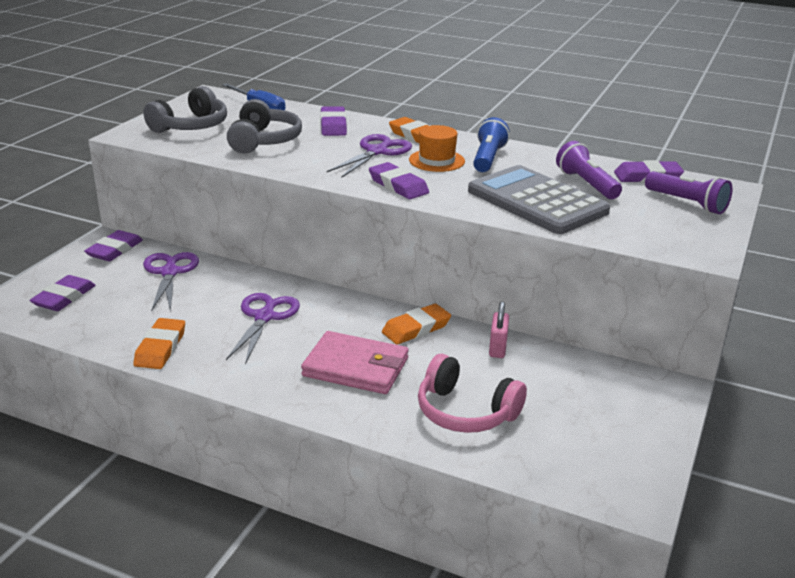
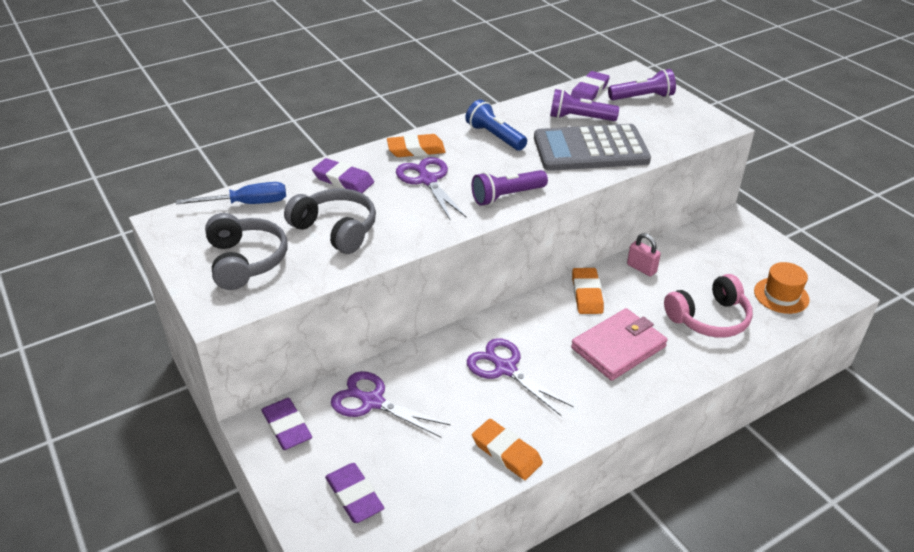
camera: 55 degrees left, 10 degrees up
(398, 185) = (506, 196): purple eraser -> purple flashlight
(436, 160) = (475, 160): orange hat -> orange hat (781, 295)

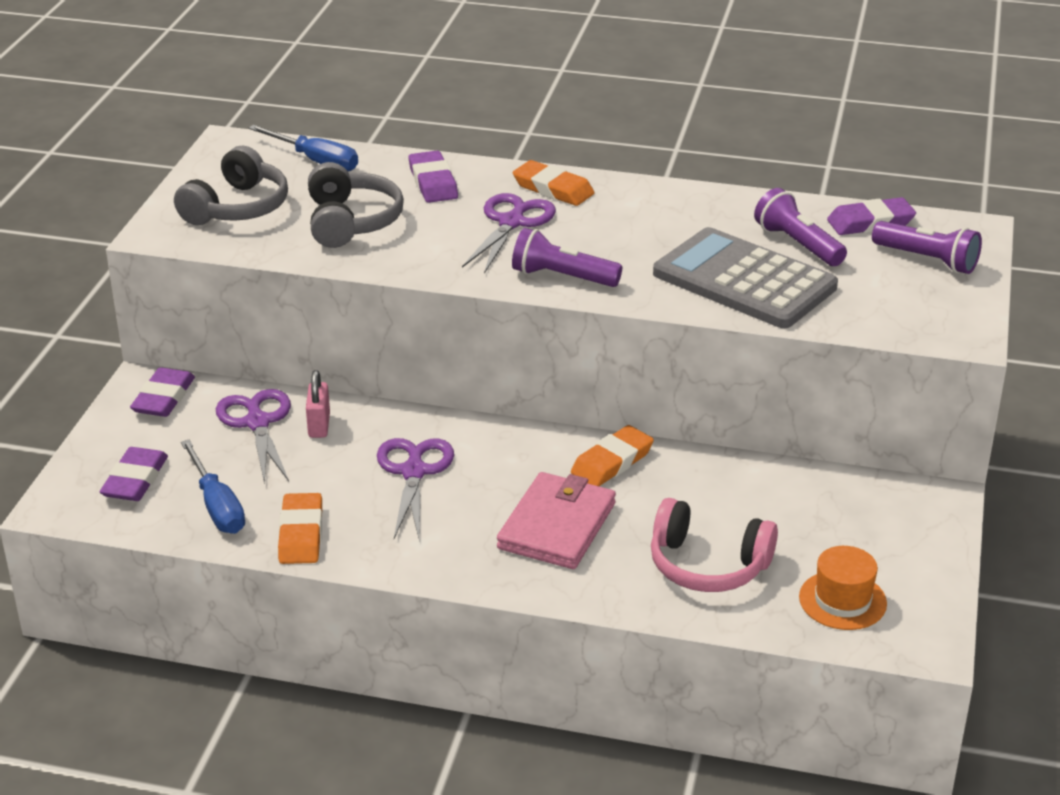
camera: 45 degrees right, 5 degrees down
(432, 473) = (217, 506): none -> blue screwdriver
(495, 136) = (660, 216): blue flashlight -> none
(618, 347) = (557, 526): pink wallet -> pink wallet turned 75 degrees counterclockwise
(641, 268) = (720, 476): pink padlock -> pink padlock (319, 425)

